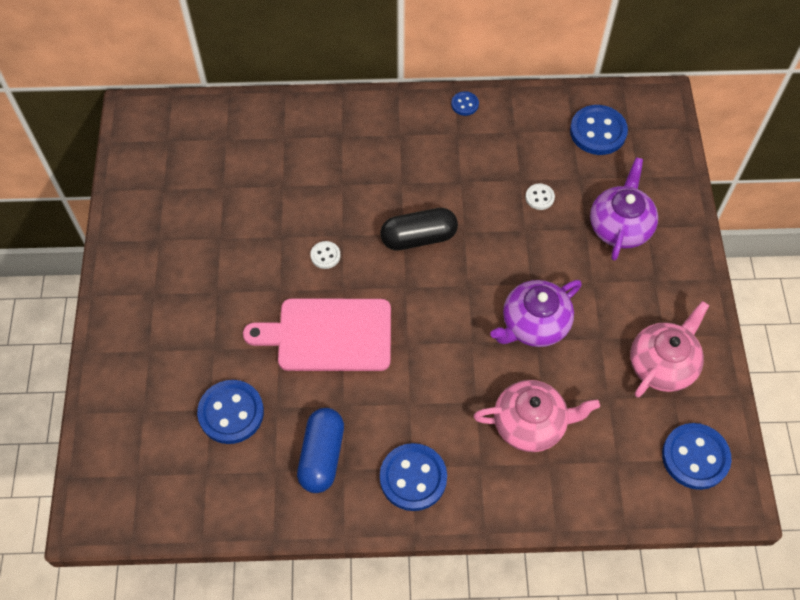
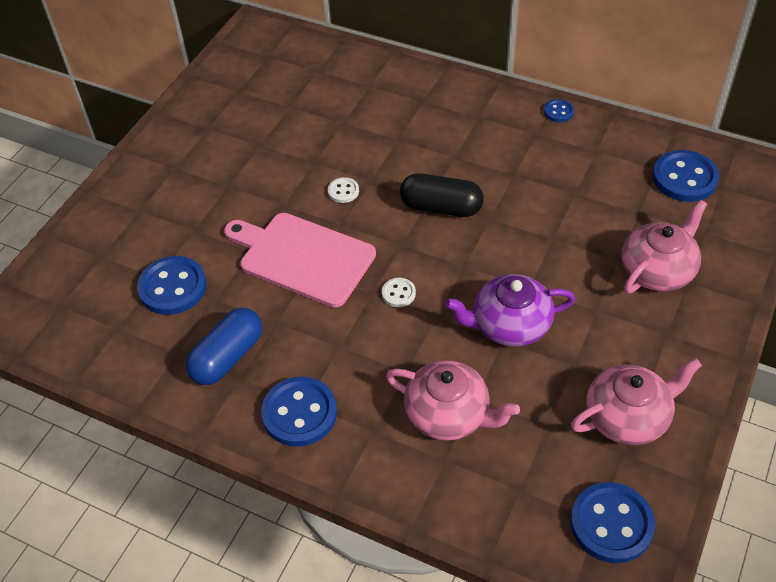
camera: 30 degrees right, 10 degrees down
(539, 197) = (586, 215): white button -> white button (398, 293)
(620, 226) = (658, 270): purple teapot -> pink teapot

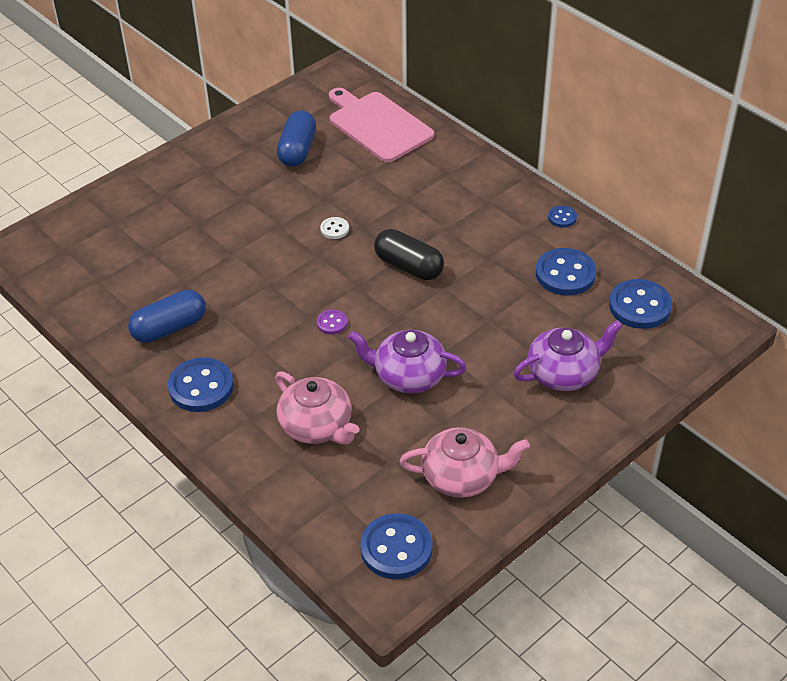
camera: 20 degrees right, 5 degrees down
(172, 287) = (156, 263): blue button -> blue button (565, 274)
(258, 119) = (297, 150): none -> blue capsule
(303, 257) = (271, 271): pink cutting board -> pink cutting board (378, 125)
(398, 293) = (332, 323): white button -> purple button
(658, 270) = (564, 373): pink teapot -> purple teapot

